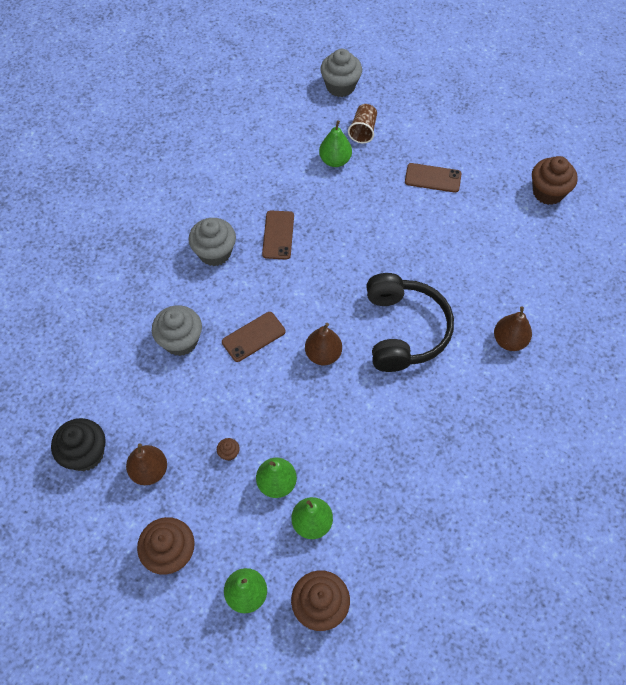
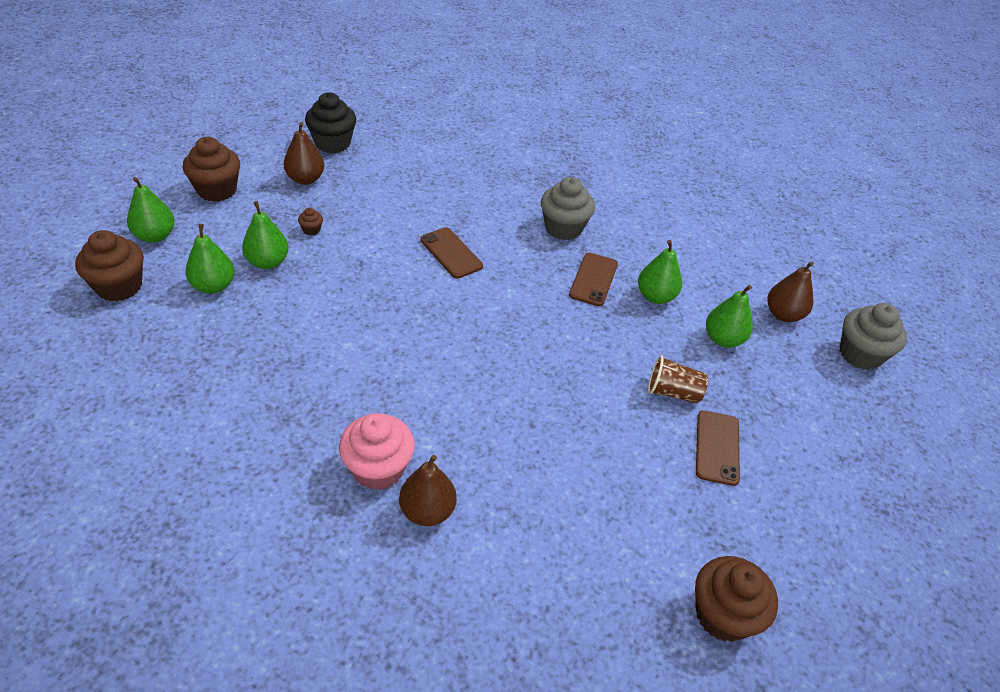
camera: 85 degrees right, 15 degrees down
(180, 341) = (449, 201): grey cupcake -> none
(278, 235) = (593, 279): brown phone -> brown phone turned 75 degrees counterclockwise
(294, 196) = (655, 296): none -> green pear
(323, 354) = (422, 308): brown pear -> brown pear (783, 314)
(363, 131) = (785, 373): brown cup -> brown cup (673, 392)
(404, 330) = (452, 388): black headphones -> none
(482, 372) = (378, 469): none -> pink cupcake

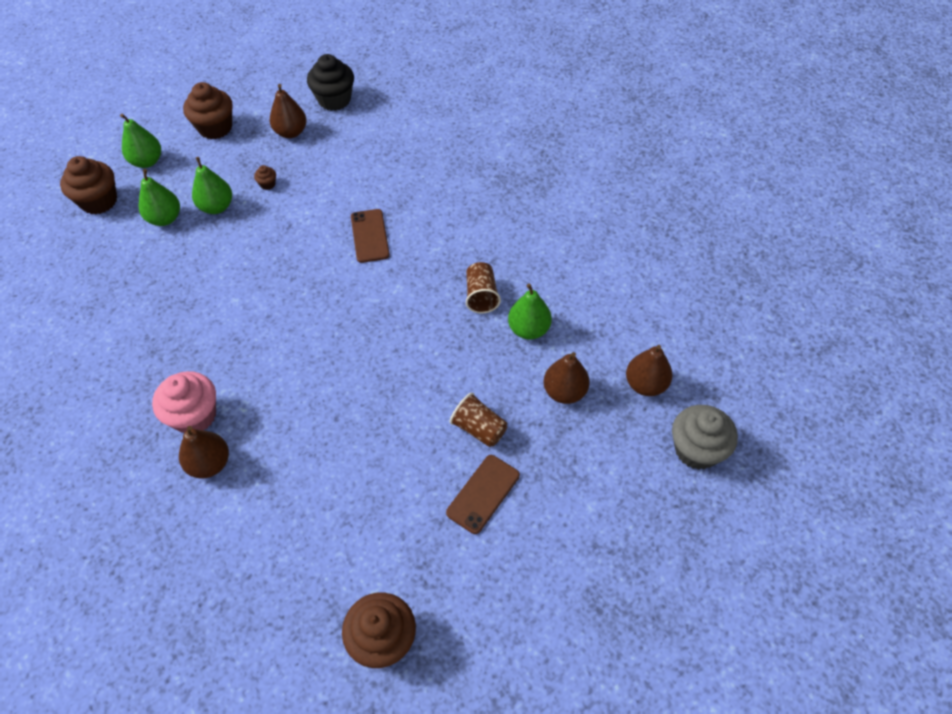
camera: 30 degrees right, 10 degrees up
(563, 228) = (488, 235): grey cupcake -> none
(593, 279) = (481, 296): brown phone -> brown cup
(723, 339) = (564, 392): green pear -> brown pear

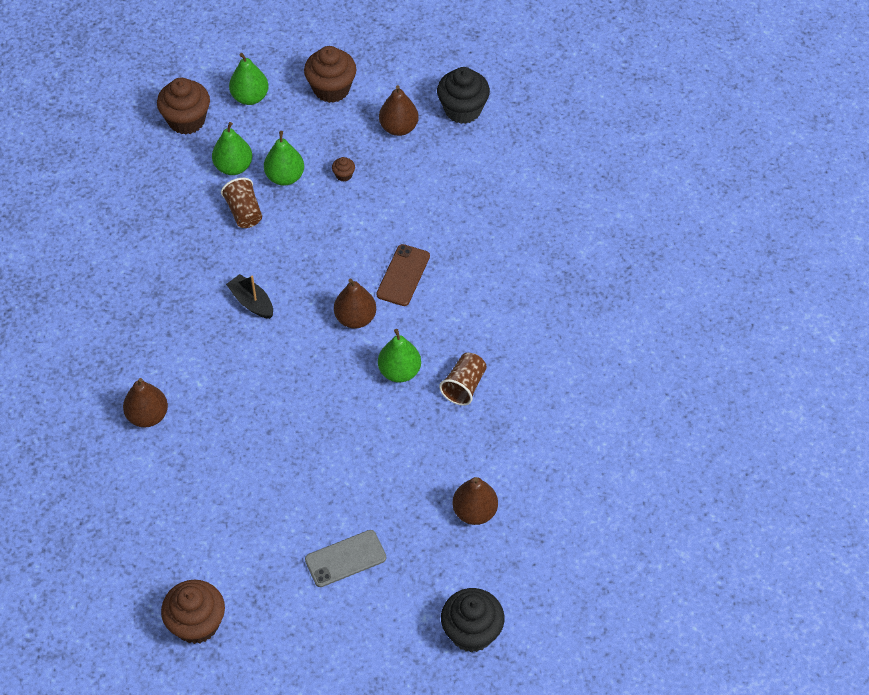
camera: 30 degrees right, 0 degrees up
(195, 416) = (158, 368): pink cupcake -> none
(250, 317) = (251, 302): none -> black boat
(479, 429) = (379, 504): brown cup -> brown cup (244, 212)
(483, 494) = (345, 559): brown phone -> grey phone
(529, 329) = (484, 439): green pear -> green pear (399, 371)
(639, 496) = (472, 632): none -> black cupcake
(645, 384) = (551, 544): brown pear -> brown pear (355, 318)
(696, 450) = (551, 622): grey cupcake -> none

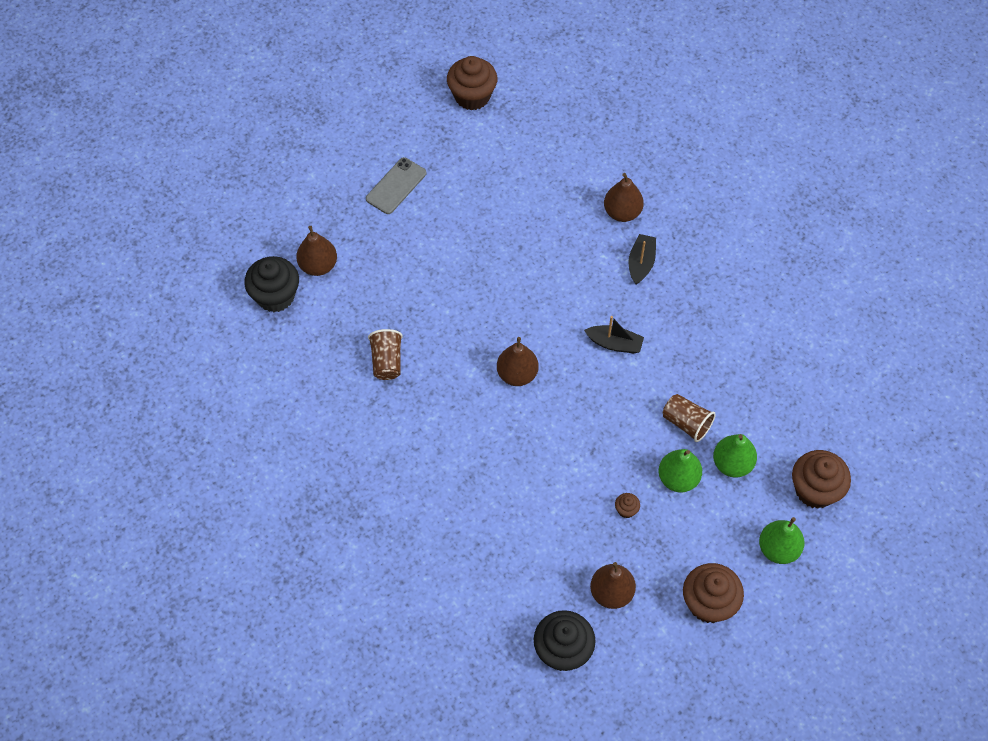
camera: 150 degrees right, 5 degrees up
(171, 359) = (641, 263): none -> black boat
(399, 371) = (448, 347): green pear -> none
(403, 275) = (503, 435): brown phone -> none
(472, 632) = (271, 182): black cupcake -> black cupcake (275, 296)

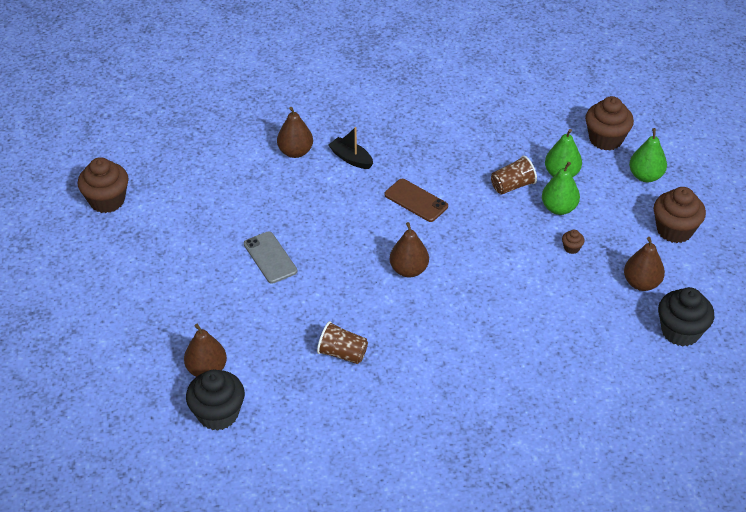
camera: 65 degrees left, 15 degrees down
(396, 186) = (161, 284): grey phone -> grey phone (270, 257)
(614, 343) = (416, 200): black boat -> brown phone

